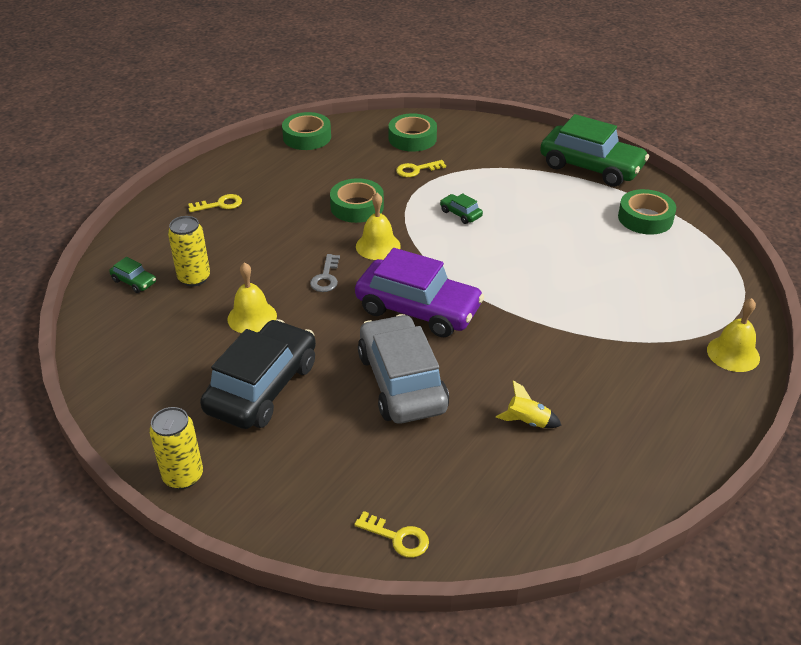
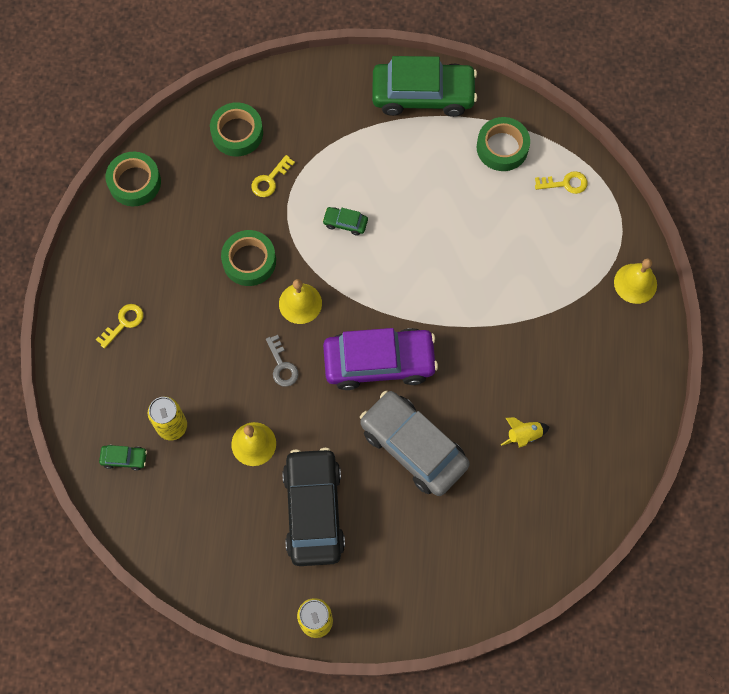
camera: 30 degrees left, 30 degrees up
(398, 537) = (493, 586): yellow key -> yellow key (565, 183)

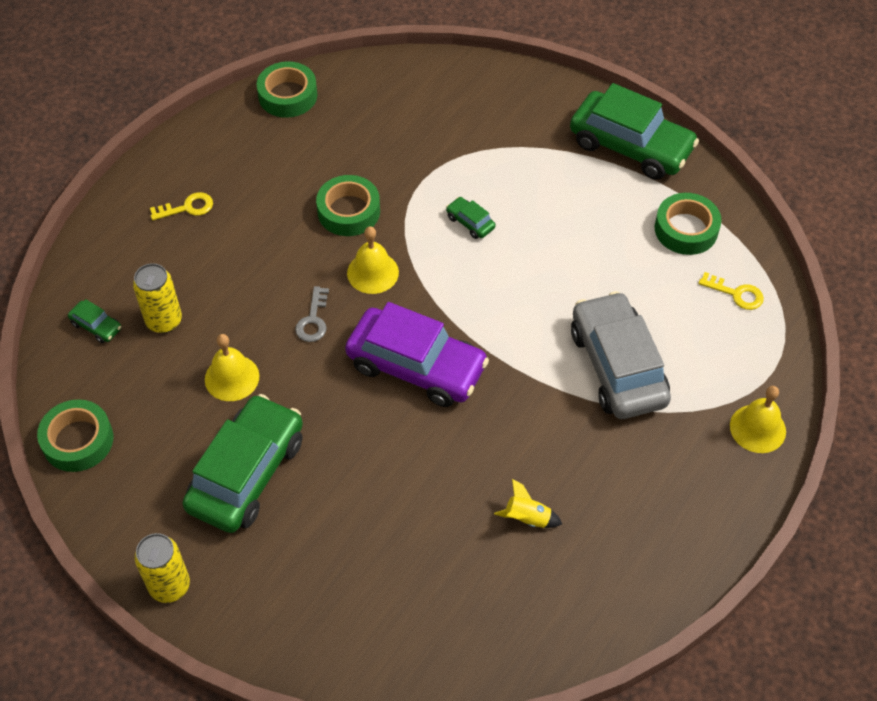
camera: 30 degrees right, 15 degrees down
(237, 133) = (417, 98): green tape -> green tape (78, 440)
(270, 180) = (420, 151): yellow key -> none
(313, 510) = (246, 473): black car -> green car
(413, 447) = (396, 466): grey car -> grey car (617, 366)

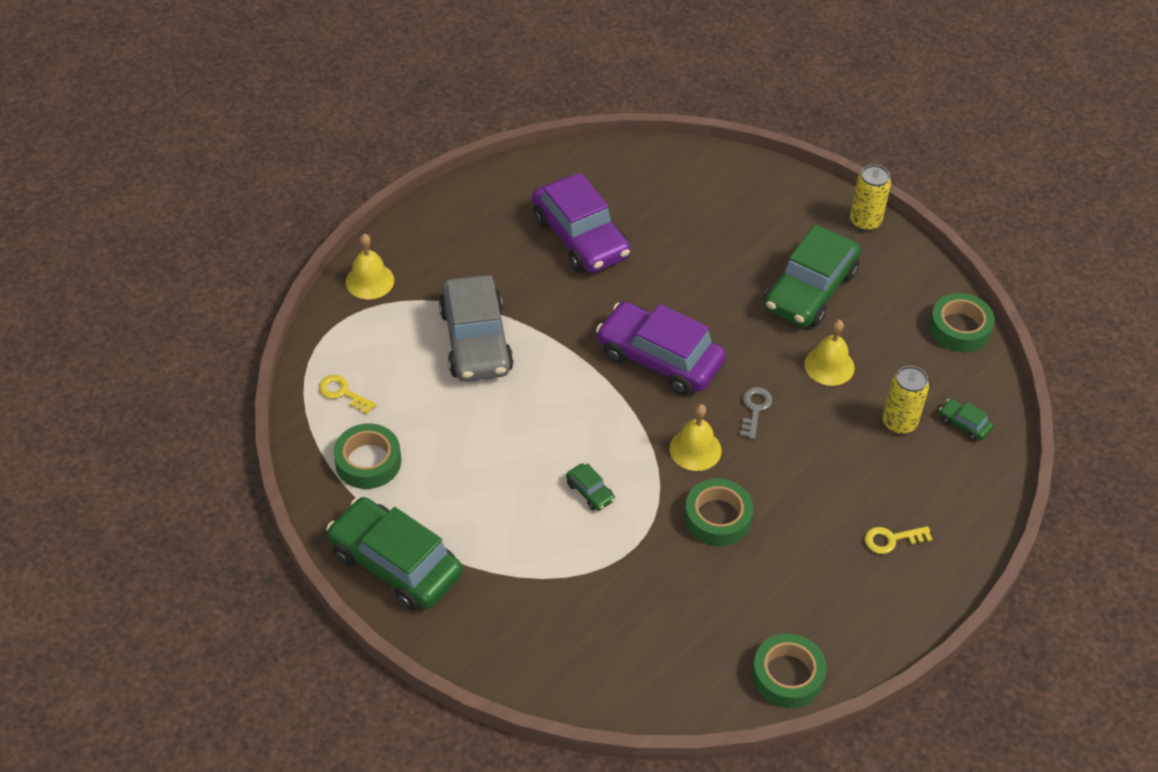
camera: 175 degrees left, 5 degrees down
(527, 518) = (580, 237): yellow rocket -> purple car

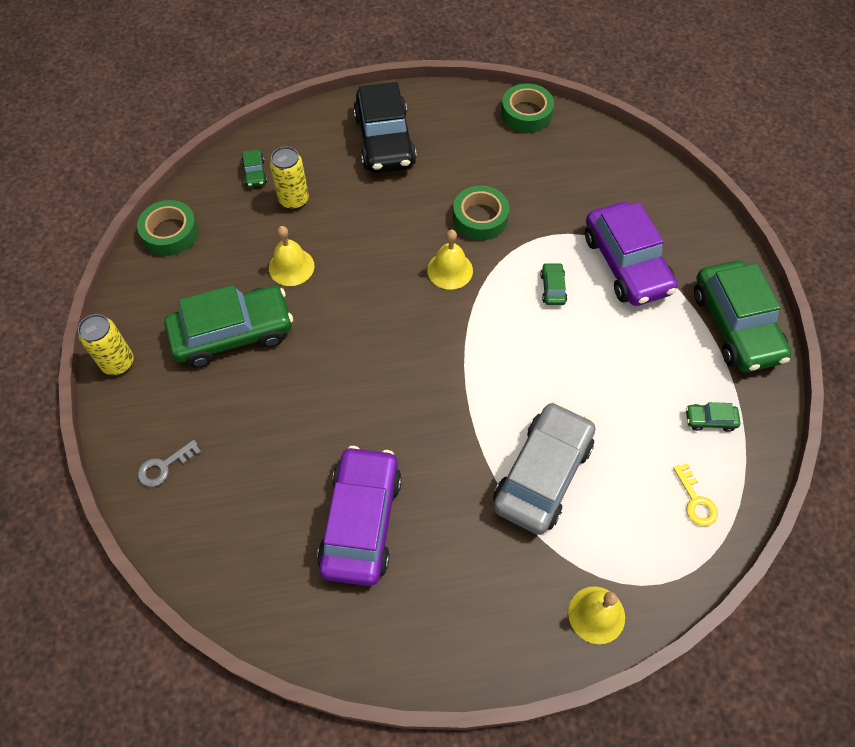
camera: 140 degrees left, 10 degrees up
(368, 461) = (710, 420): green tape -> green car
(659, 358) = (407, 355): purple car -> purple car (626, 264)
(755, 409) = (378, 271): grey key -> grey key (164, 466)
(891, 539) = (385, 140): yellow key -> black car

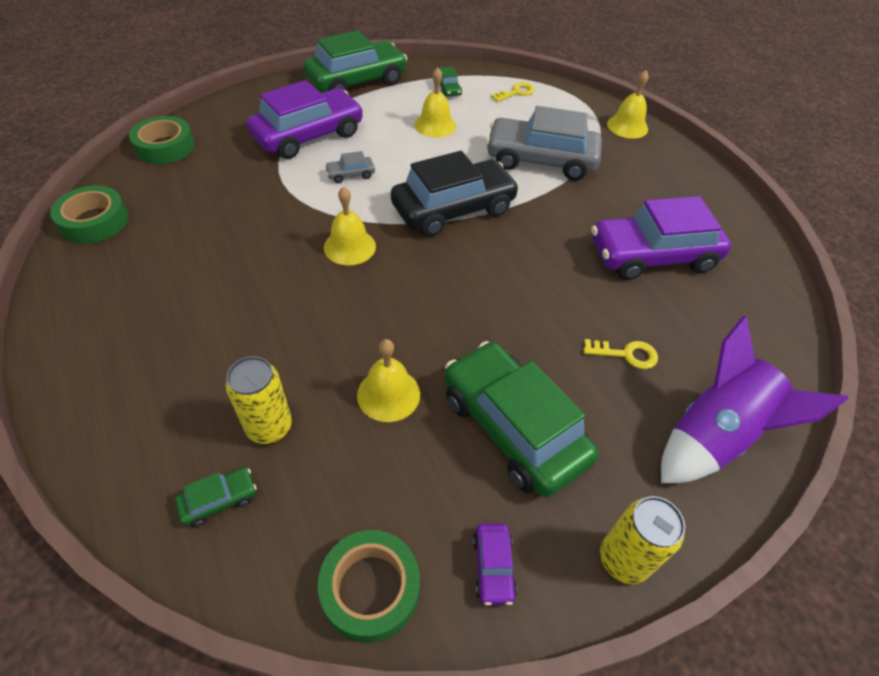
camera: 110 degrees left, 10 degrees down
(151, 293) = (493, 567): none -> purple car
(164, 466) = (714, 436): grey key -> purple rocket
(260, 438) = (626, 354): none -> yellow key
(385, 140) = (141, 348): black car -> black car (453, 209)
(480, 218) = (269, 235): green tape -> green tape (165, 147)
(552, 288) = (350, 174): green car -> grey car
(630, 384) = (435, 125): none -> yellow bell

